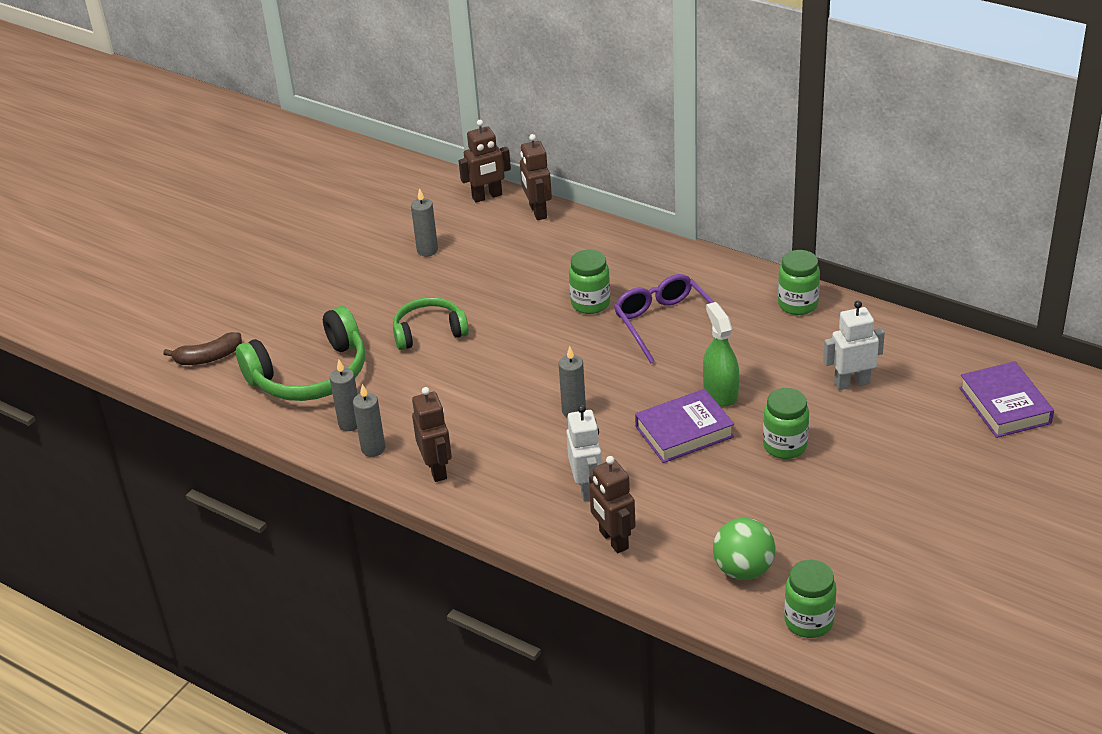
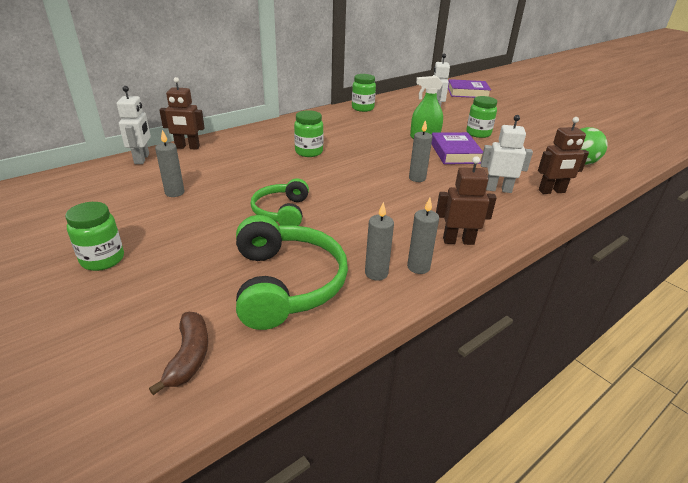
camera: 75 degrees left, 5 degrees down
(487, 196) = (142, 159): brown robot -> white robot
(664, 323) = (349, 138): purple glasses -> none
(808, 621) = (621, 156): green jar -> green jar (102, 259)

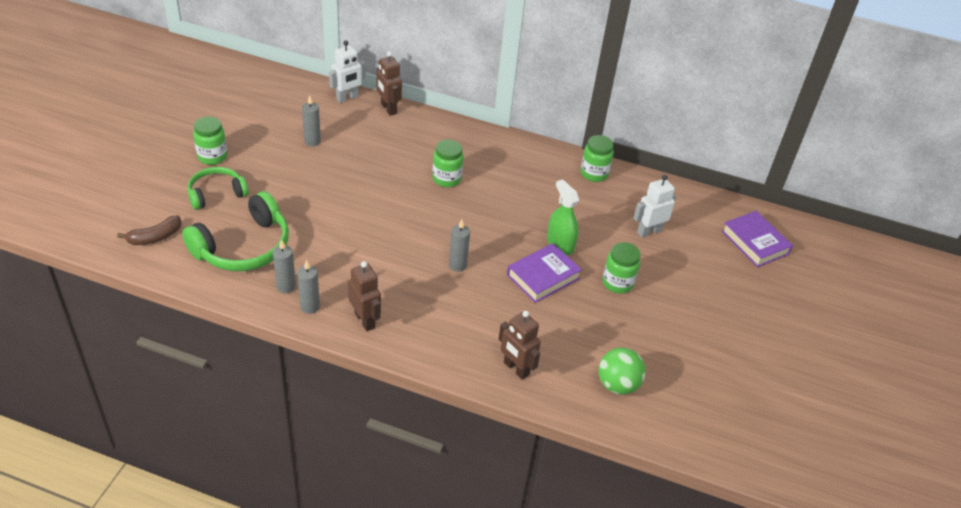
camera: 55 degrees right, 10 degrees up
(281, 212) = (330, 207): green headphones -> green headphones (216, 194)
(498, 189) = (484, 327): white robot -> none

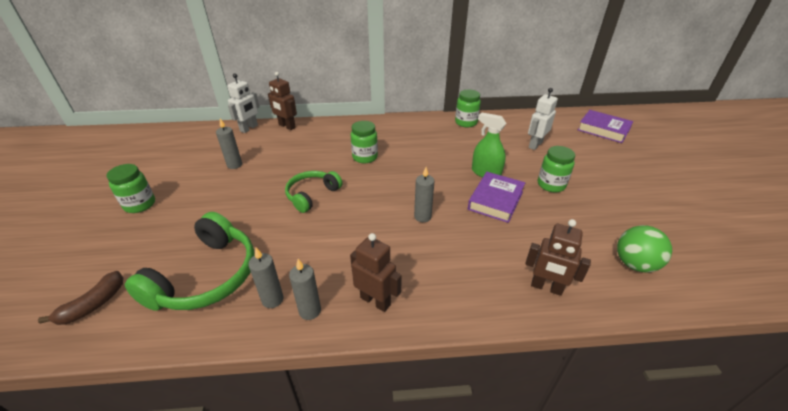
camera: 20 degrees left, 5 degrees down
(216, 194) = (155, 235): green headphones -> green headphones (312, 195)

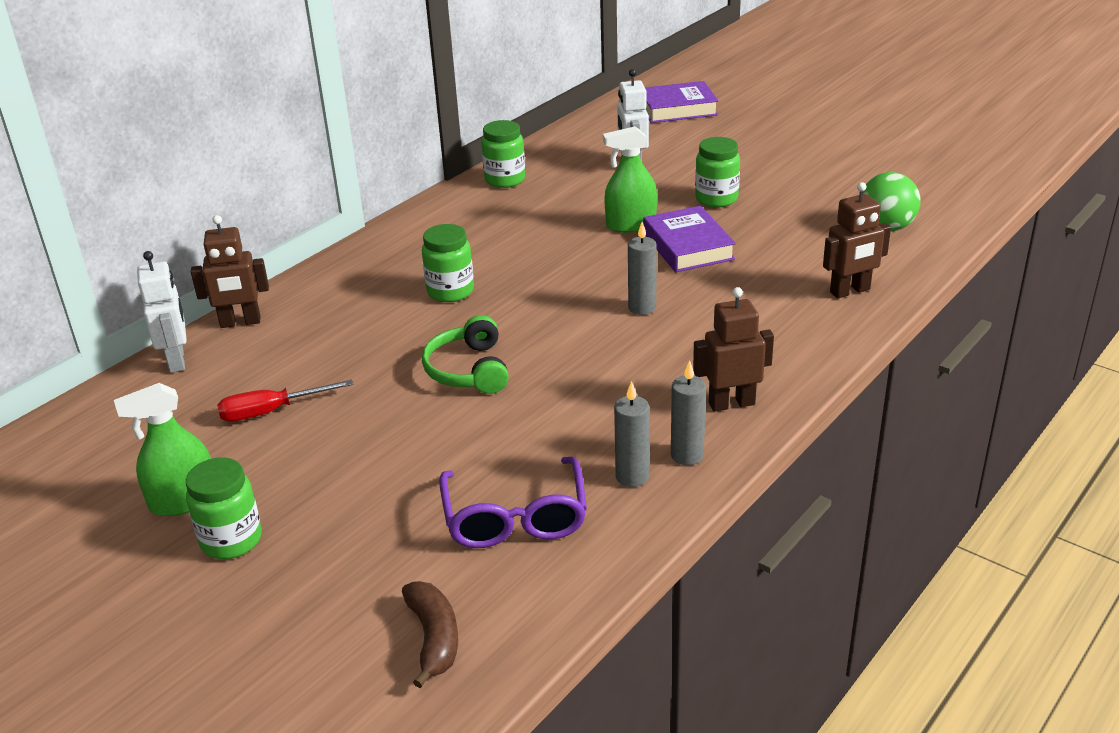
camera: 45 degrees left, 5 degrees down
(160, 179) = (184, 501): none -> green spray bottle
(207, 276) = (515, 518): green headphones -> purple glasses
(234, 165) = (271, 411): grey candle -> red screwdriver

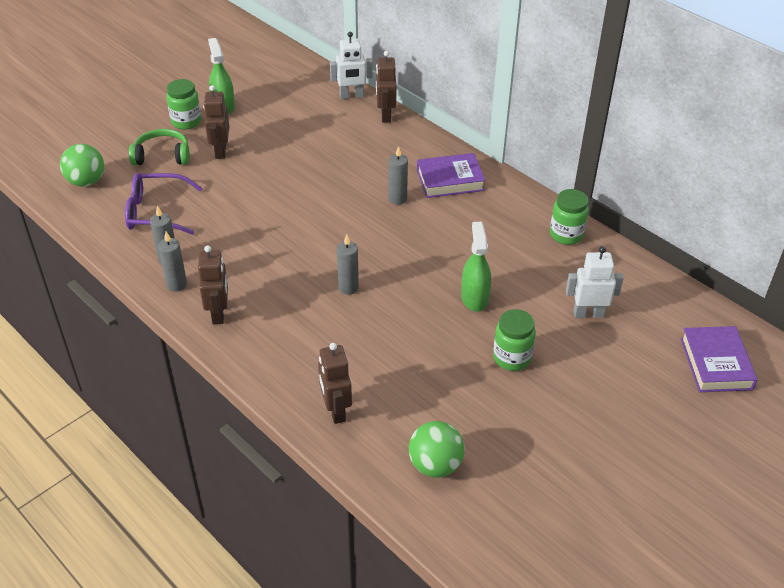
camera: 95 degrees right, 10 degrees up
(271, 411) = (288, 130): red screwdriver -> none
(331, 477) = (220, 151): none -> brown robot
(434, 638) = (86, 181): brown banana -> green ball
(450, 291) = (397, 199): green jar -> grey candle
(468, 370) = (301, 202): green headphones -> green headphones (162, 156)
(688, 246) = (431, 326): purple book -> purple book (450, 180)

